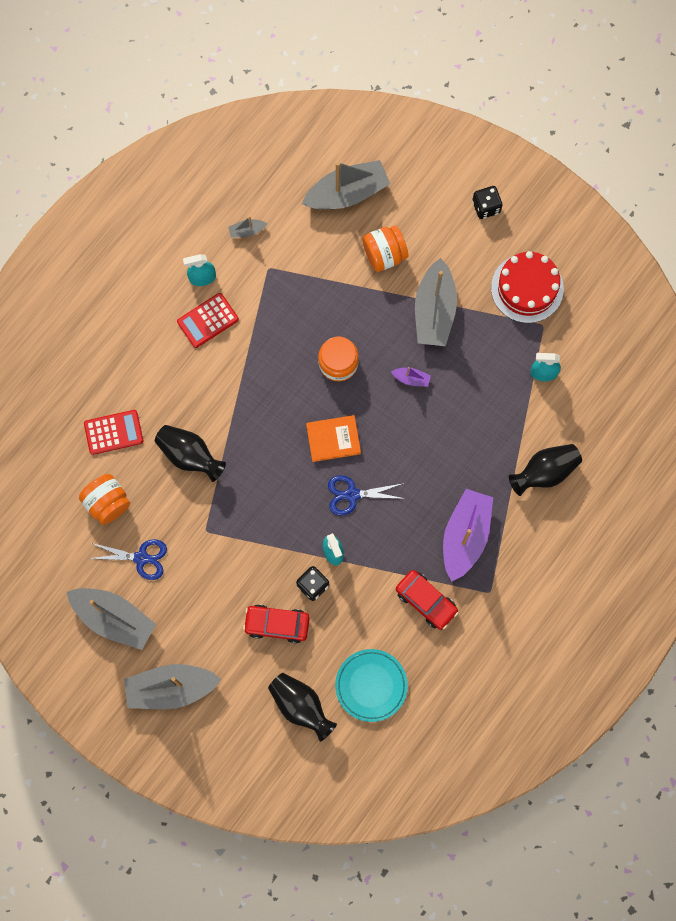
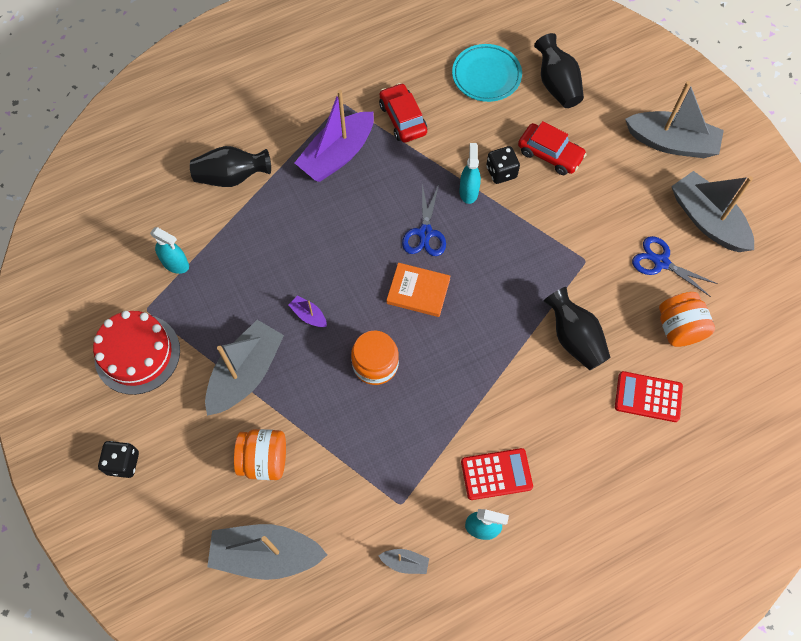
camera: 155 degrees left, 10 degrees down
(352, 495) = (425, 233): blue scissors -> blue scissors turned 75 degrees clockwise

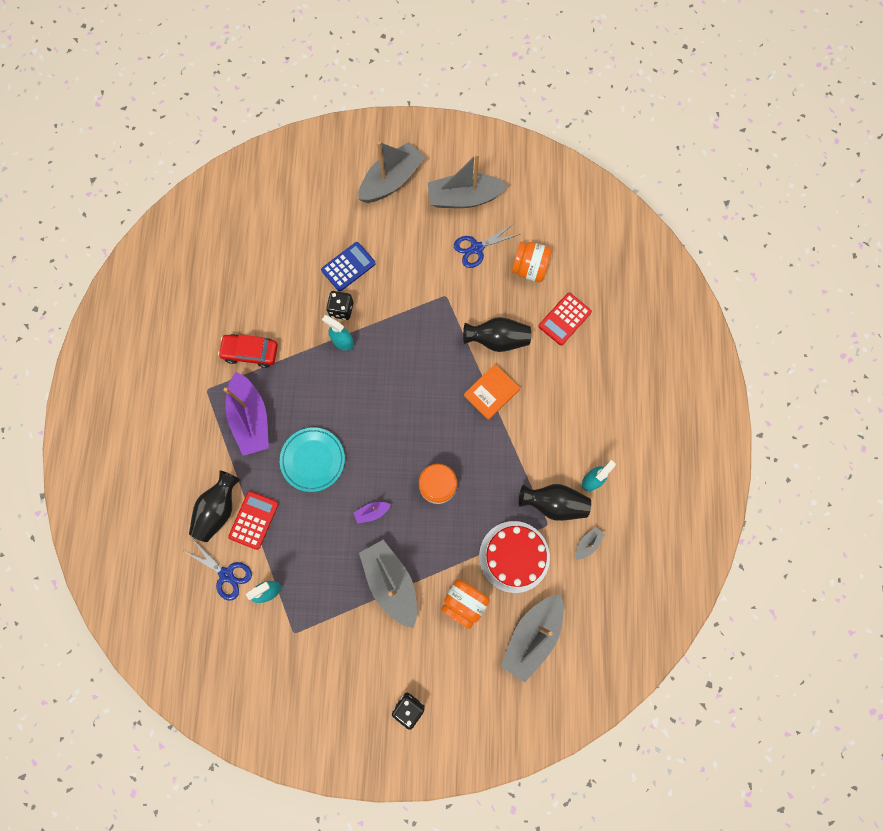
camera: 60 degrees left, 10 degrees up
(137, 354) = (327, 657): red cake -> red cake (514, 556)
(418, 291) = (400, 423): orange book -> orange book (491, 392)
(425, 233) = (357, 392): blue scissors -> blue scissors (226, 574)
(486, 76) = (253, 270): turquoise plate -> turquoise plate (313, 460)
(496, 474) = (562, 449): red calculator -> red calculator (254, 520)
(550, 154) = (348, 267): red car -> blue calculator
(556, 84) = (294, 226): black vase -> black vase (554, 503)

